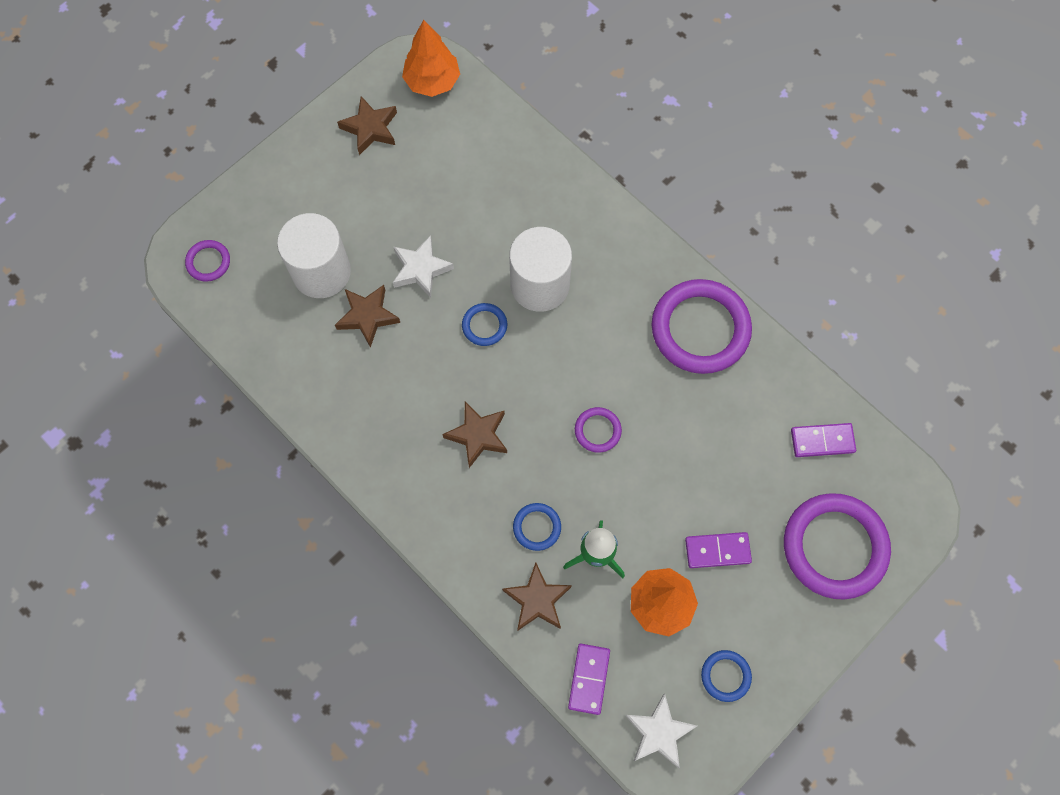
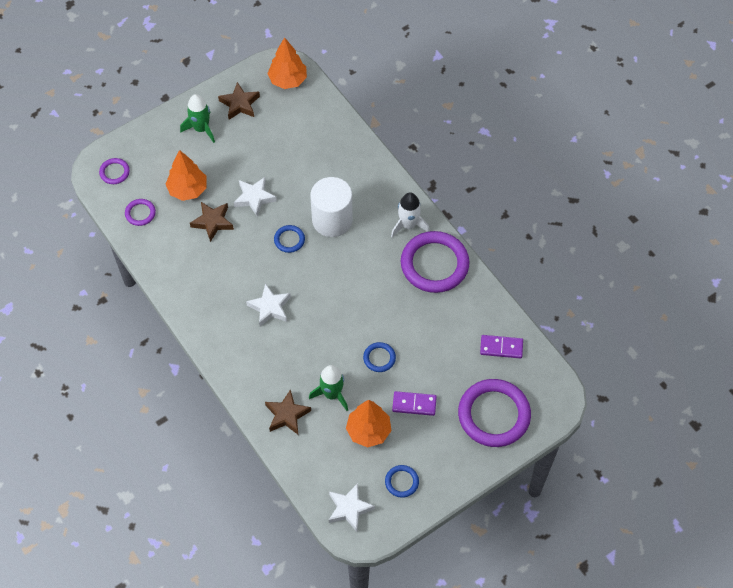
camera: 10 degrees right, 10 degrees down
(321, 272) = (188, 190): white cylinder -> orange tree
(322, 174) = (201, 128): none -> green rocket
(477, 435) = (270, 307): brown star -> white star
(537, 527) = (296, 370): blue ring -> blue ring (379, 358)
(589, 679) = (310, 468): purple domino -> none
(597, 430) = (350, 317): purple ring -> purple ring (140, 213)
(650, 275) = (408, 225): none -> white rocket

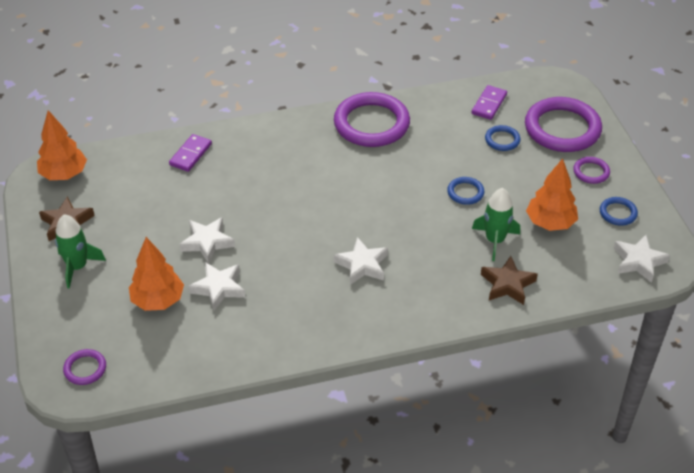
camera: 70 degrees left, 15 degrees down
(140, 213) = (164, 356): purple ring -> purple ring (591, 172)
(212, 222) = (219, 288): brown star -> white star
(289, 240) = (281, 226): blue ring -> blue ring (502, 140)
(332, 220) = (275, 185): white cylinder -> none
(408, 225) = (314, 130): white rocket -> none
(414, 404) = (530, 181): purple domino -> purple domino (190, 154)

